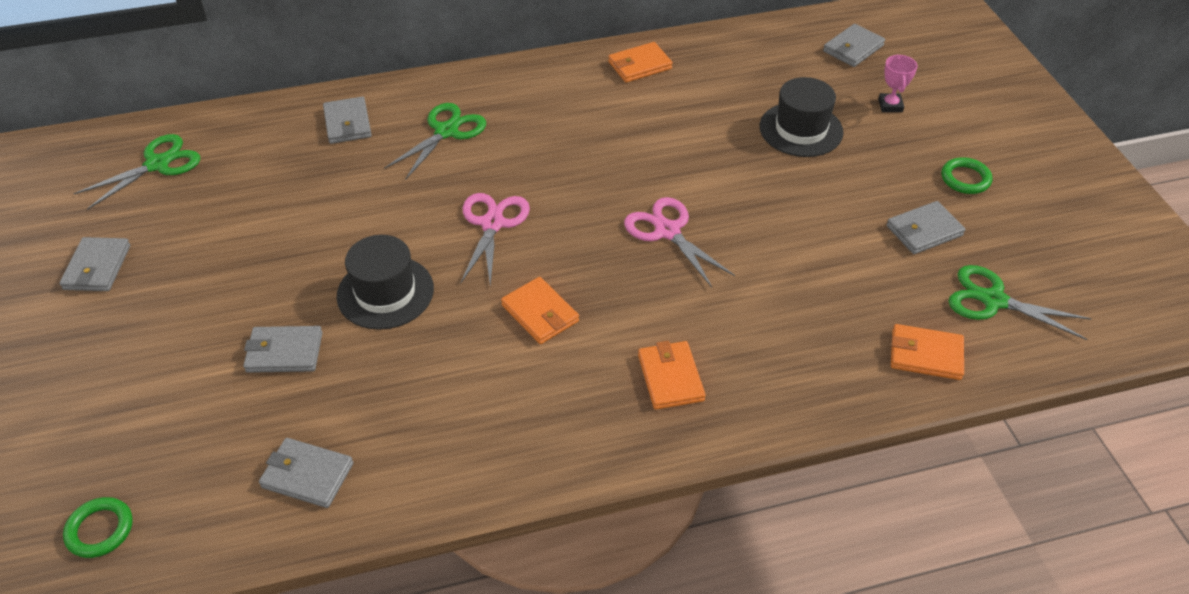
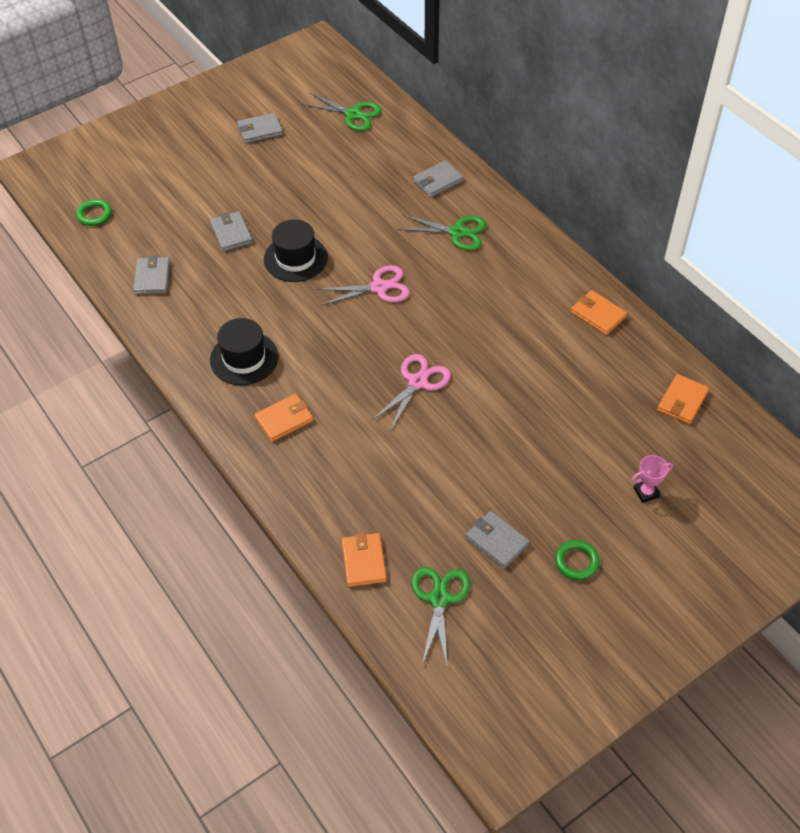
camera: 70 degrees right, 5 degrees up
(540, 313) = (310, 337): orange wallet -> orange wallet (682, 401)
(801, 129) = (577, 436): black hat -> black hat (244, 358)
(853, 48) = (713, 451): grey wallet -> none

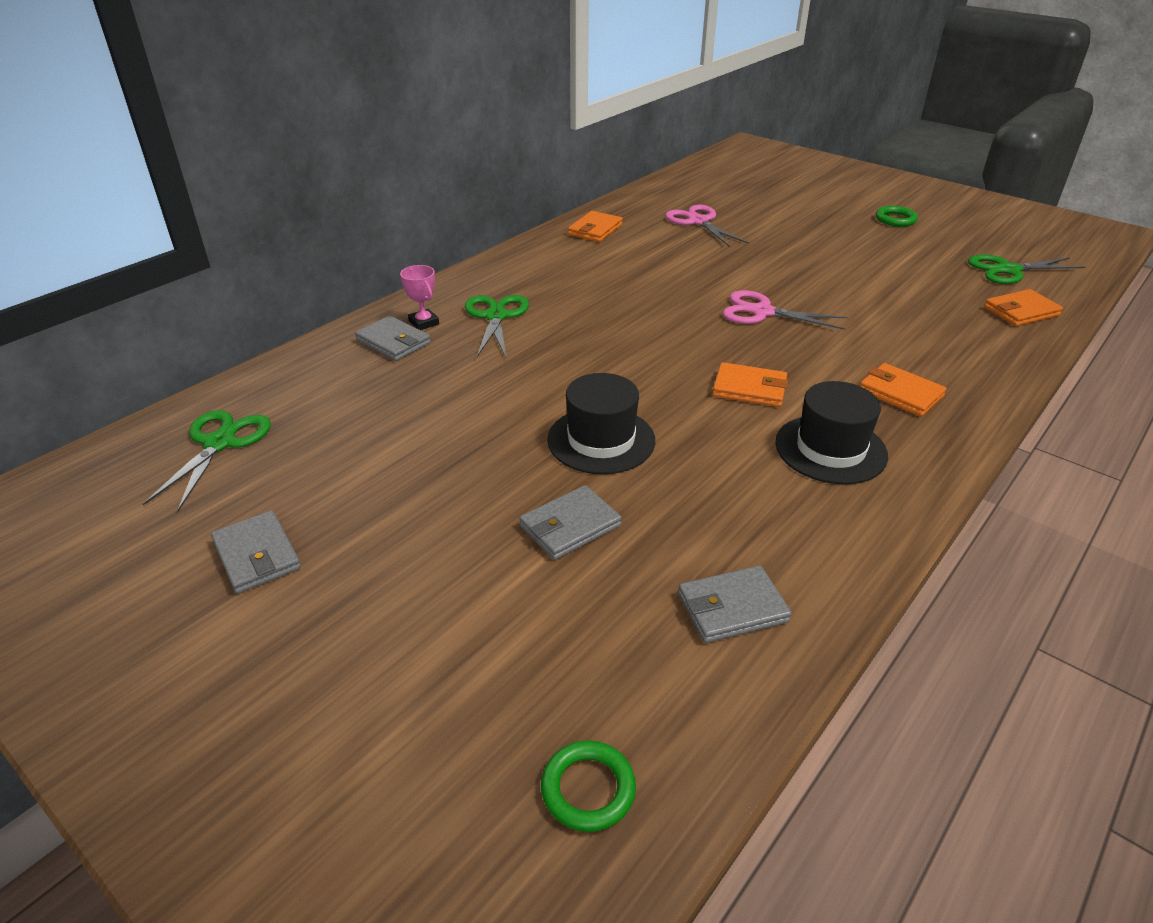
camera: 105 degrees left, 15 degrees down
(379, 287) = (624, 358): pink scissors -> pink scissors (698, 222)
(497, 541) = (915, 252): grey wallet -> none
(646, 492) = (795, 199): pink trophy -> pink trophy (424, 323)
(682, 401) = (681, 192): orange wallet -> orange wallet (749, 389)

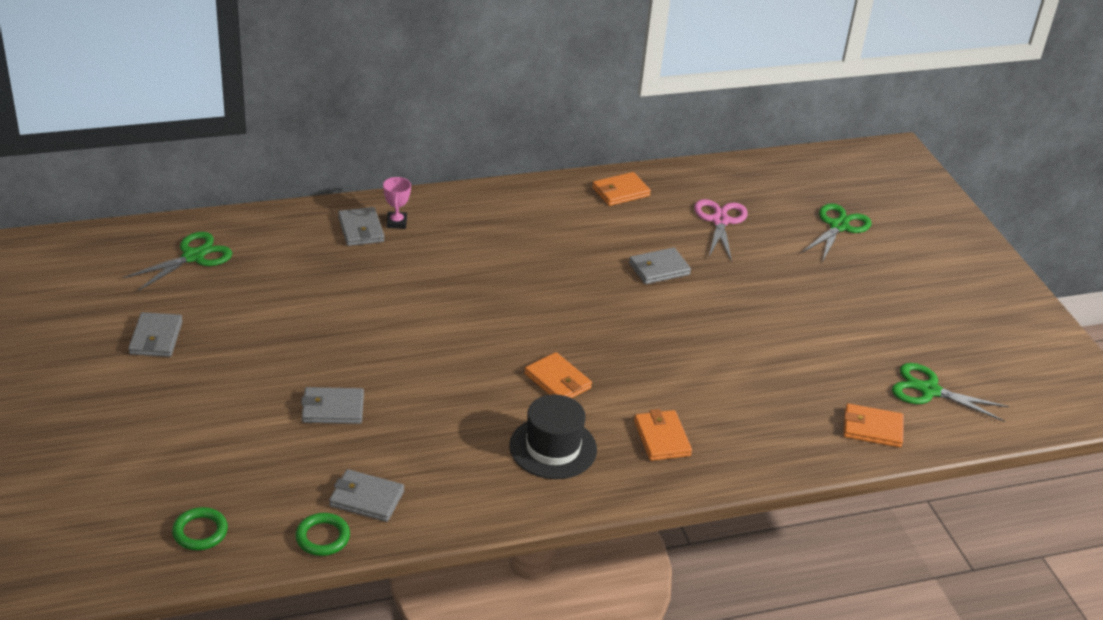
camera: 30 degrees right, 0 degrees up
(496, 316) = (451, 240): green scissors -> green scissors (838, 226)
(601, 440) = (413, 366): black hat -> none
(702, 269) = (659, 269): none -> grey wallet
(762, 312) = (653, 328): pink scissors -> none
(895, 219) = (908, 296): green ring -> green ring (322, 537)

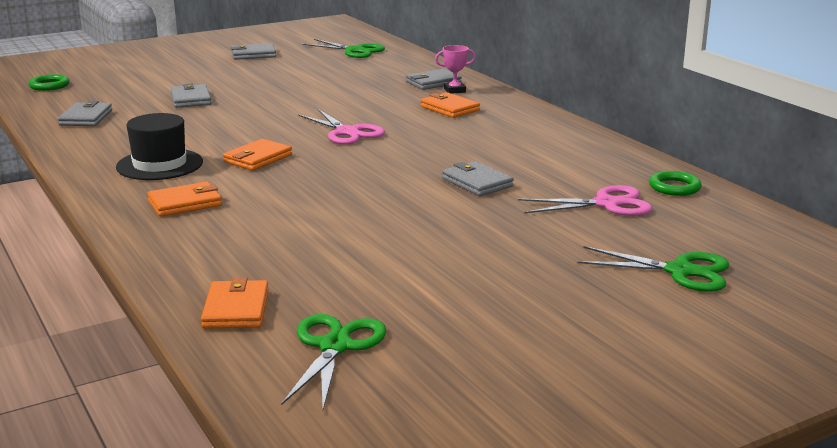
camera: 80 degrees right, 15 degrees down
(322, 537) = (42, 112): green ring -> green ring (674, 187)
(502, 314) = (347, 132): none -> pink scissors
(620, 192) = (606, 157): orange wallet -> orange wallet (450, 108)

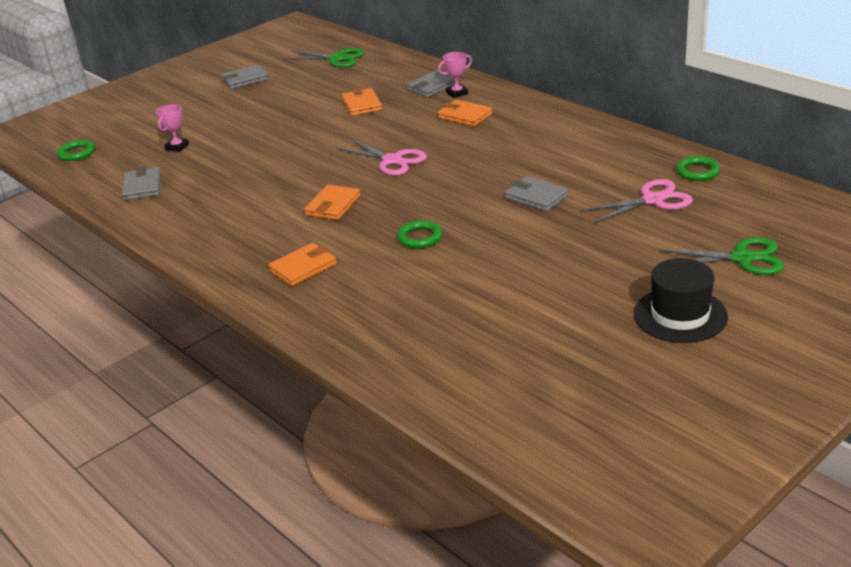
camera: 10 degrees left, 10 degrees up
(146, 94) = (177, 147): none -> pink trophy
(159, 165) = (250, 229): black hat -> black hat (680, 315)
(191, 99) = (224, 146): grey wallet -> none
(236, 309) = (420, 367): orange wallet -> orange wallet (362, 105)
(326, 197) = (420, 238): none -> green ring
(335, 347) = (521, 386): green scissors -> none

